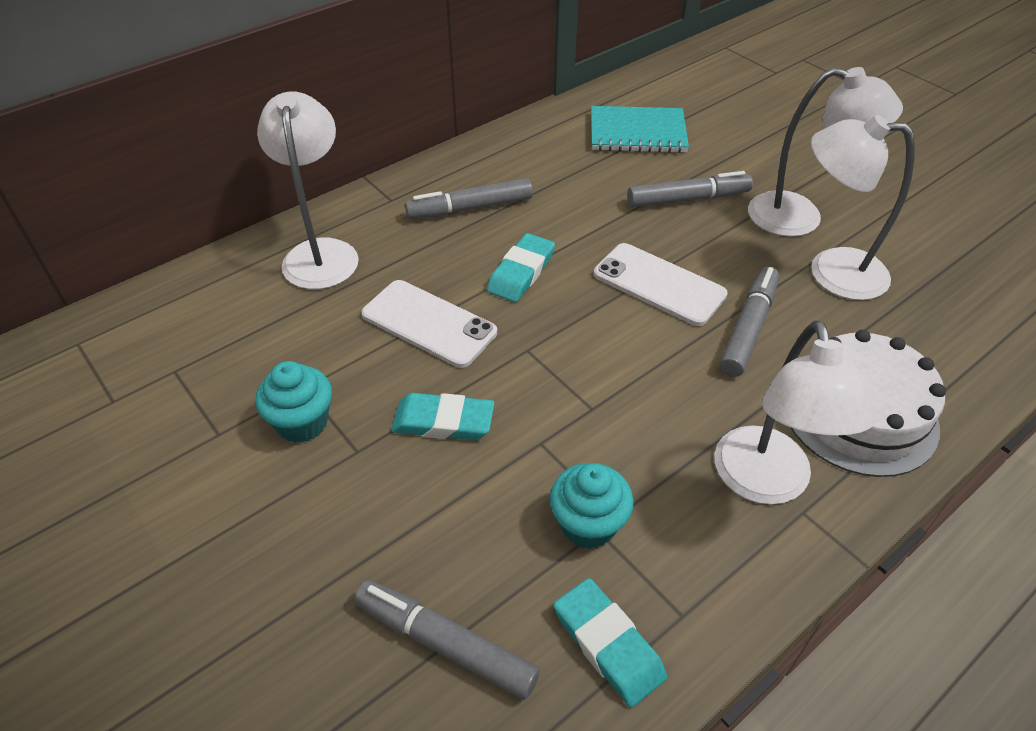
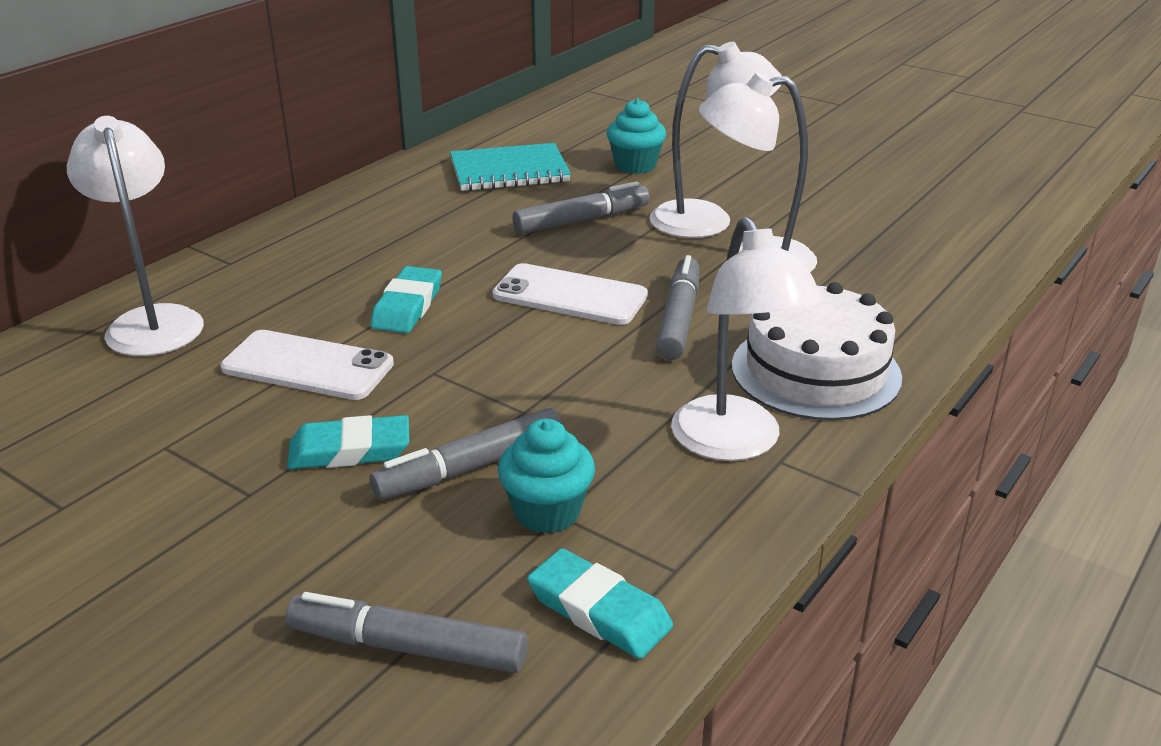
camera: 15 degrees left, 15 degrees down
(302, 423) = (171, 479): turquoise cupcake -> turquoise cupcake (635, 165)
(471, 208) = (331, 258): grey marker -> grey marker (471, 467)

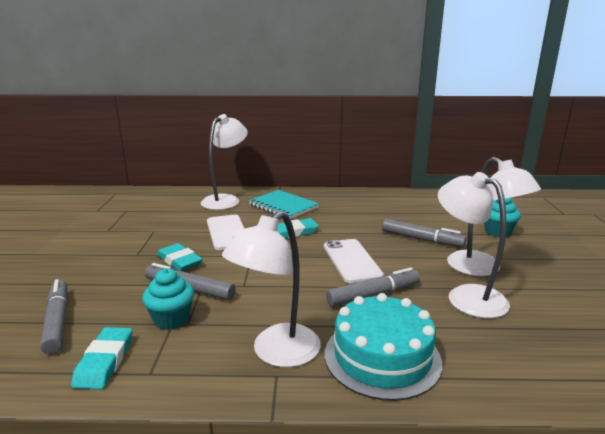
camera: 55 degrees right, 10 degrees down
(509, 171) = (433, 210): turquoise notebook -> turquoise notebook (283, 206)
(815, 371) = (382, 357): white cake -> turquoise cake

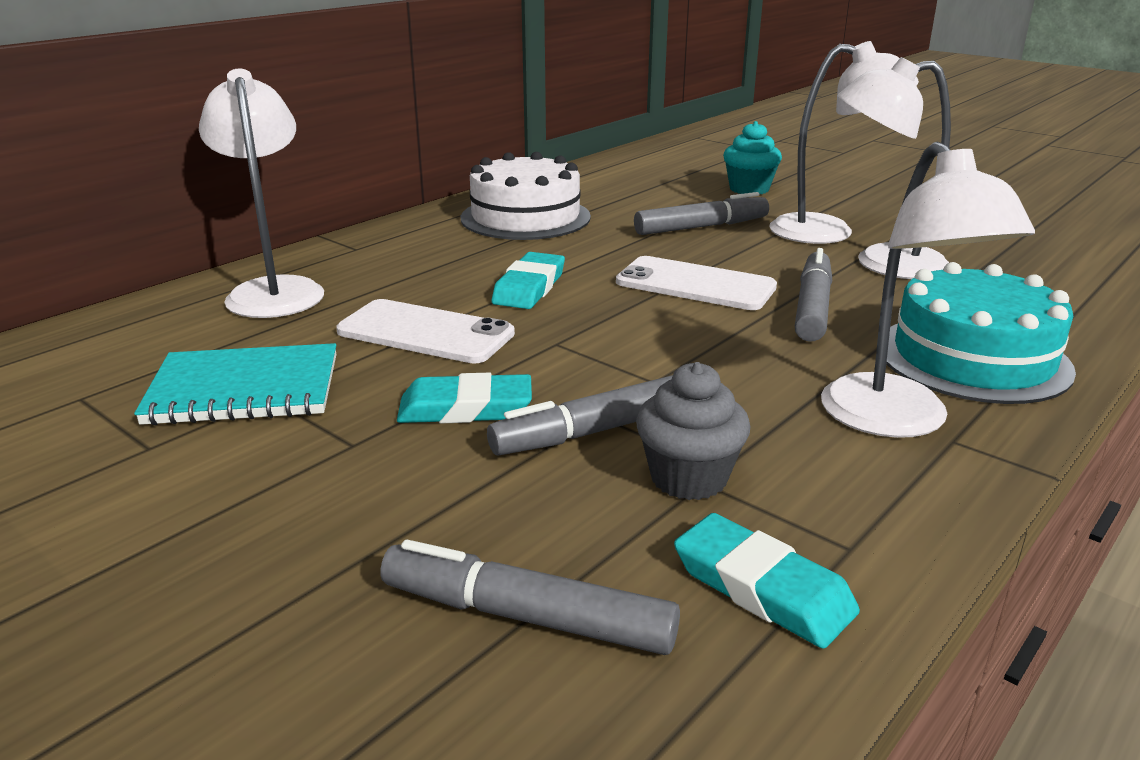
camera: 50 degrees left, 5 degrees up
(171, 319) = (688, 478): turquoise cupcake -> grey cupcake
(283, 206) = (412, 260): turquoise notebook -> turquoise notebook (244, 389)
(360, 206) = (525, 217): none -> white cake

